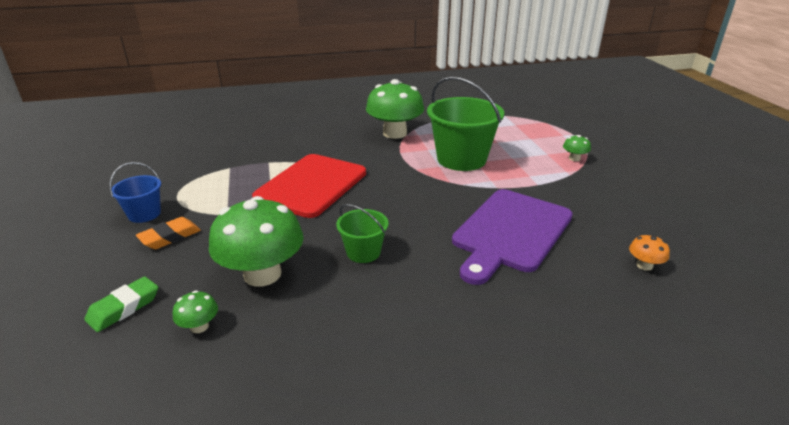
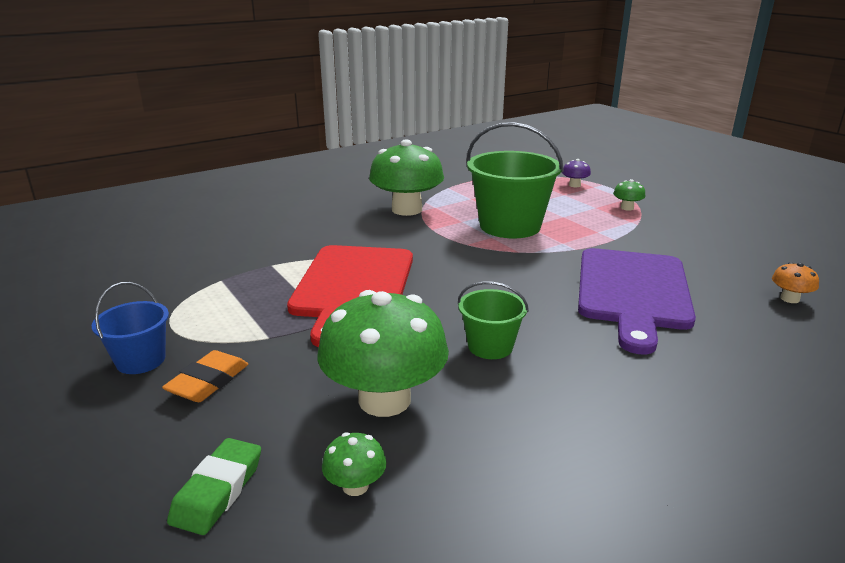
camera: 20 degrees left, 5 degrees down
(547, 131) = (574, 185): none -> purple mushroom

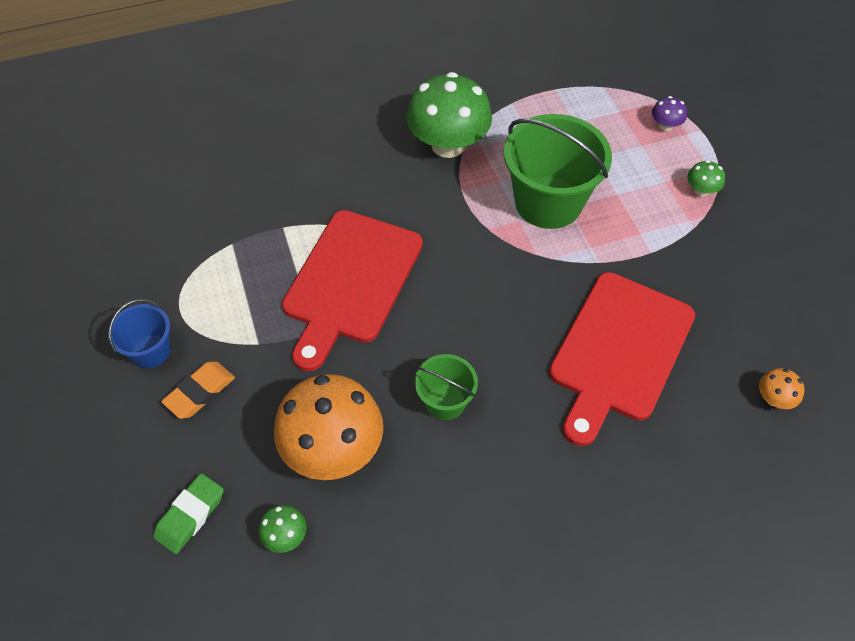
camera: 15 degrees right, 30 degrees up
(384, 399) = (333, 449): green mushroom -> orange mushroom
(632, 292) = (619, 351): purple cutting board -> red cutting board

